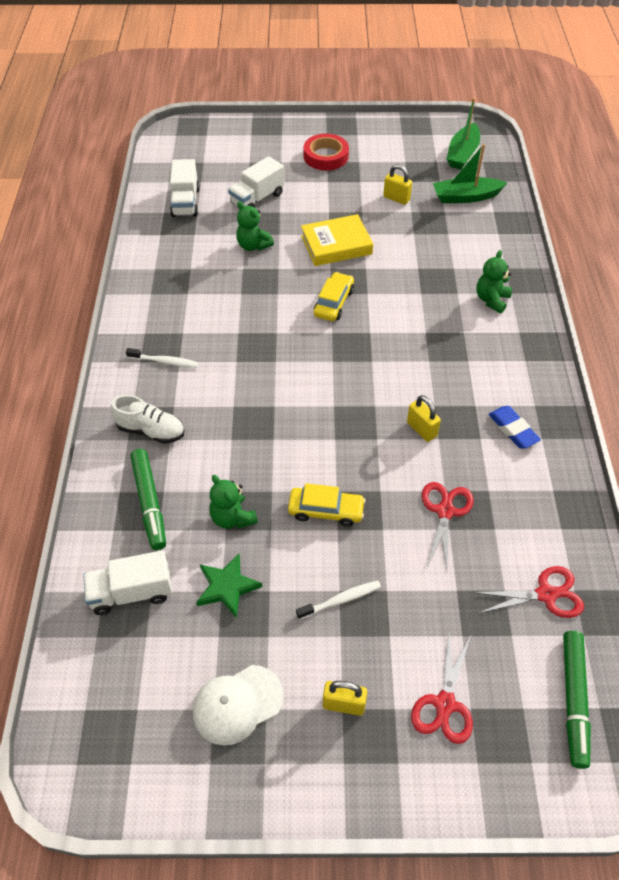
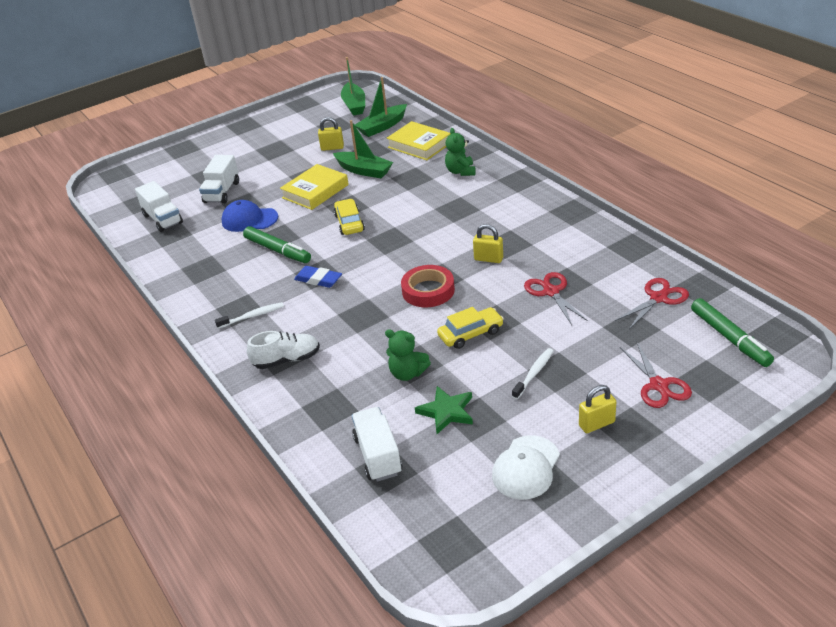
camera: 30 degrees left, 15 degrees down
(132, 592) = (378, 455): white truck -> white truck turned 120 degrees clockwise
(149, 503) = (333, 399): green marker -> green marker (277, 250)
(253, 245) = (249, 219): green teddy bear -> blue cap
(326, 156) = (251, 147): red tape -> red tape (428, 290)
(401, 244) = (364, 170): none -> green boat
(480, 242) = (419, 145): none -> yellow book
(513, 429) = (548, 229): blue eraser -> blue eraser (318, 280)

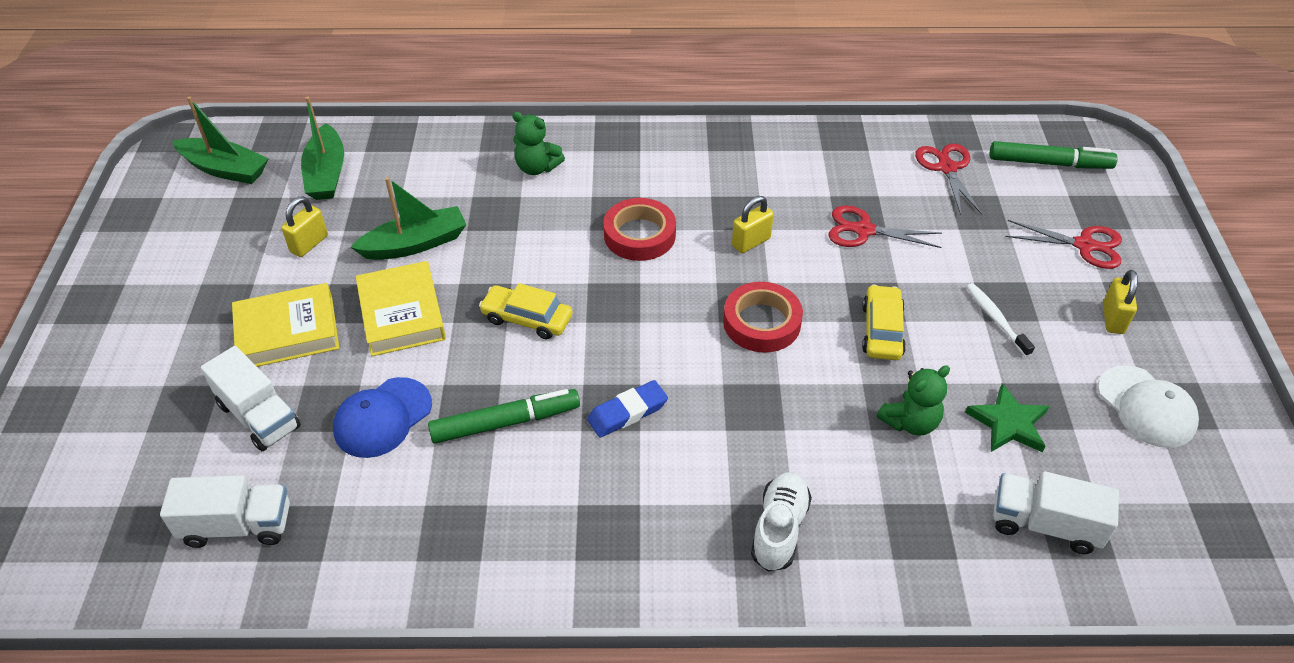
camera: 60 degrees left, 10 degrees up
(252, 316) = (640, 523): white toothbrush -> none
(419, 145) = (425, 167): yellow book -> yellow book (288, 332)
(449, 223) = (639, 235): none -> red tape

